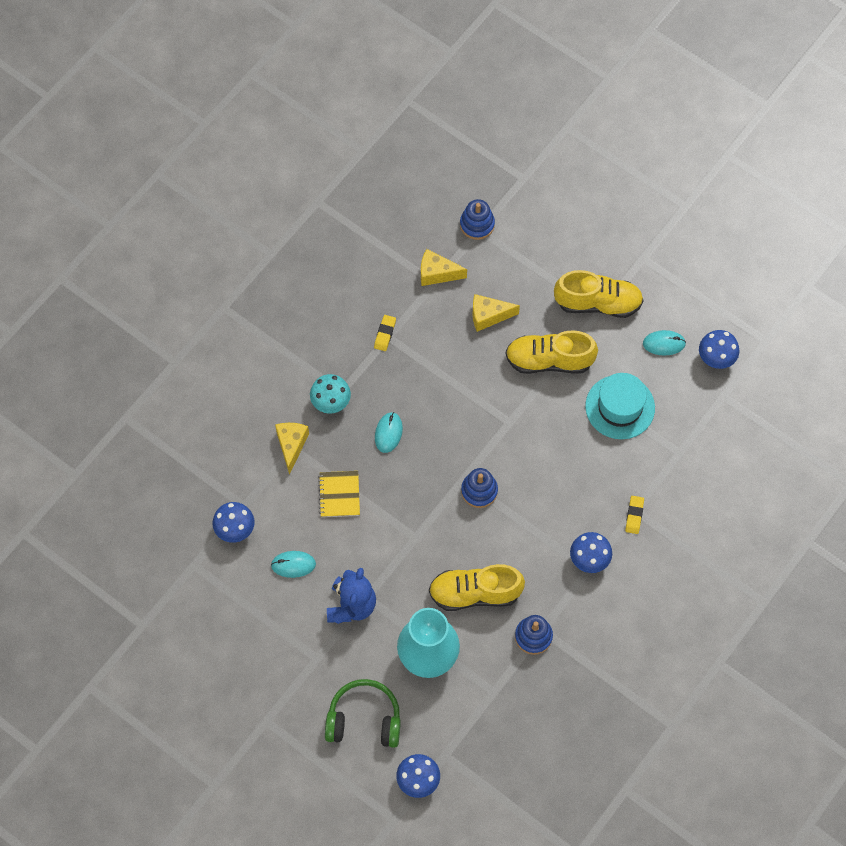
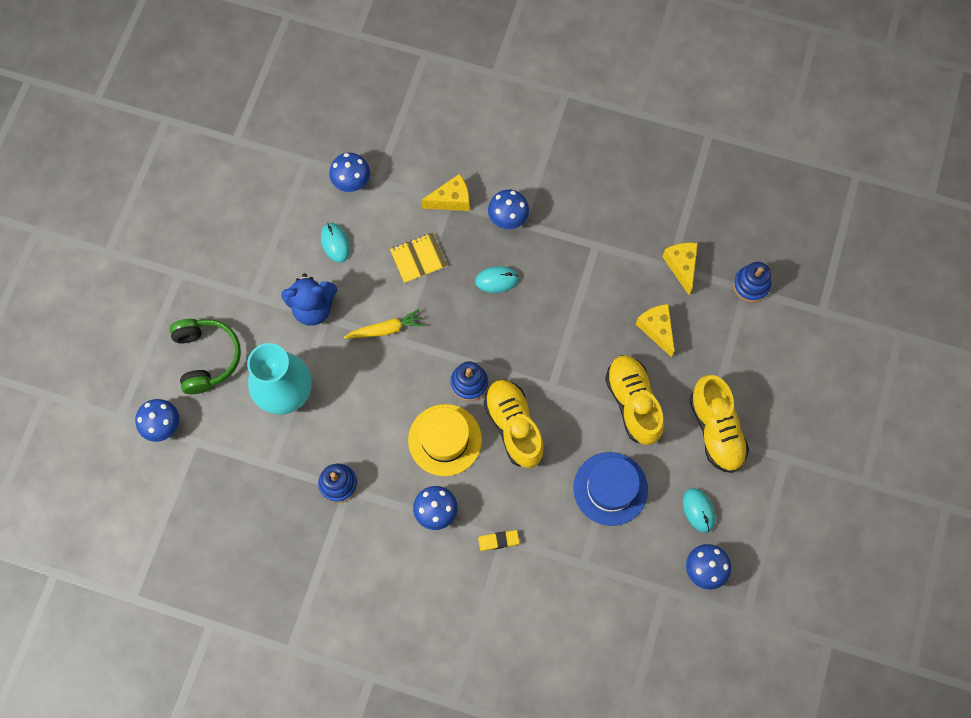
camera: 70 degrees right, 5 degrees up
(331, 402) = (508, 218): turquoise mushroom -> blue mushroom
(385, 334) = (597, 241): yellow eraser -> none
(399, 547) = (386, 329): none -> yellow carrot
(475, 593) = (363, 414): yellow shoe -> yellow shoe (514, 426)
(525, 530) = (445, 440): none -> yellow hat
(620, 407) = (610, 488): turquoise hat -> blue hat

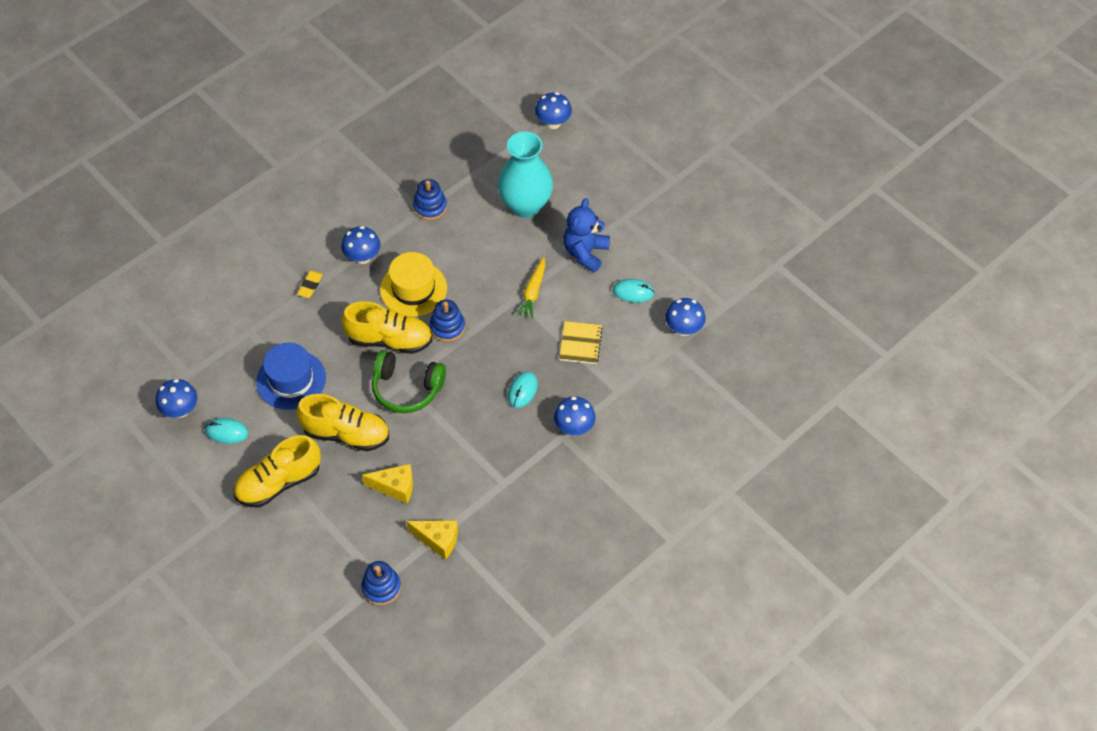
camera: 120 degrees right, 15 degrees down
(206, 357) = (590, 169): green headphones -> green headphones (407, 388)
(451, 200) = (619, 393): yellow cheese -> none
(716, 429) = (279, 482): yellow shoe -> yellow shoe turned 45 degrees counterclockwise

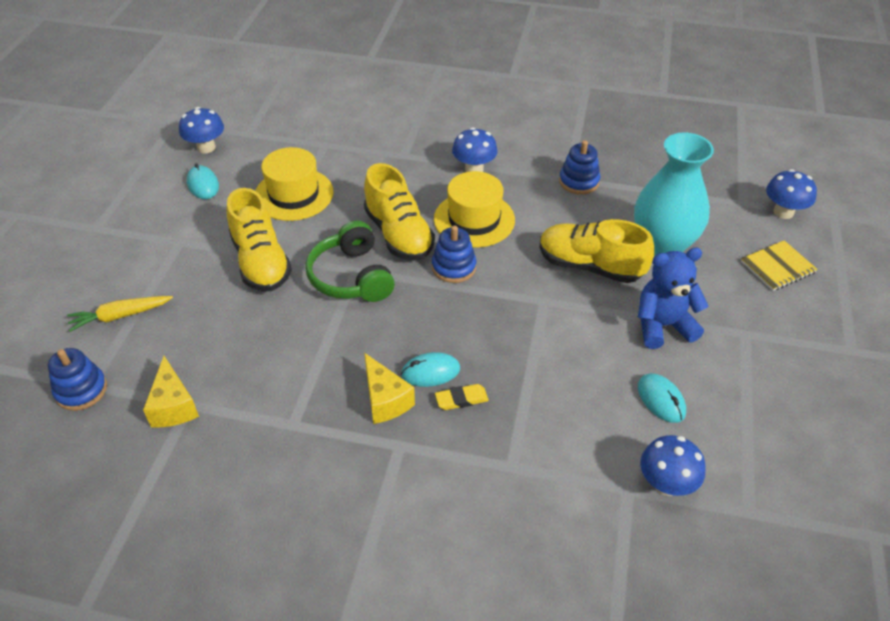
camera: 55 degrees right, 10 degrees down
(279, 482) = (168, 245): yellow shoe -> yellow shoe (590, 266)
(291, 380) = (294, 194): blue hat -> yellow hat
(310, 286) = (409, 154): yellow eraser -> yellow eraser (461, 399)
(395, 487) = (221, 332): yellow cheese -> yellow cheese (385, 400)
(533, 292) = (565, 310): yellow carrot -> yellow carrot (120, 316)
(574, 427) = (421, 450): blue mushroom -> none
(580, 343) = (541, 389): yellow notebook -> yellow notebook (777, 267)

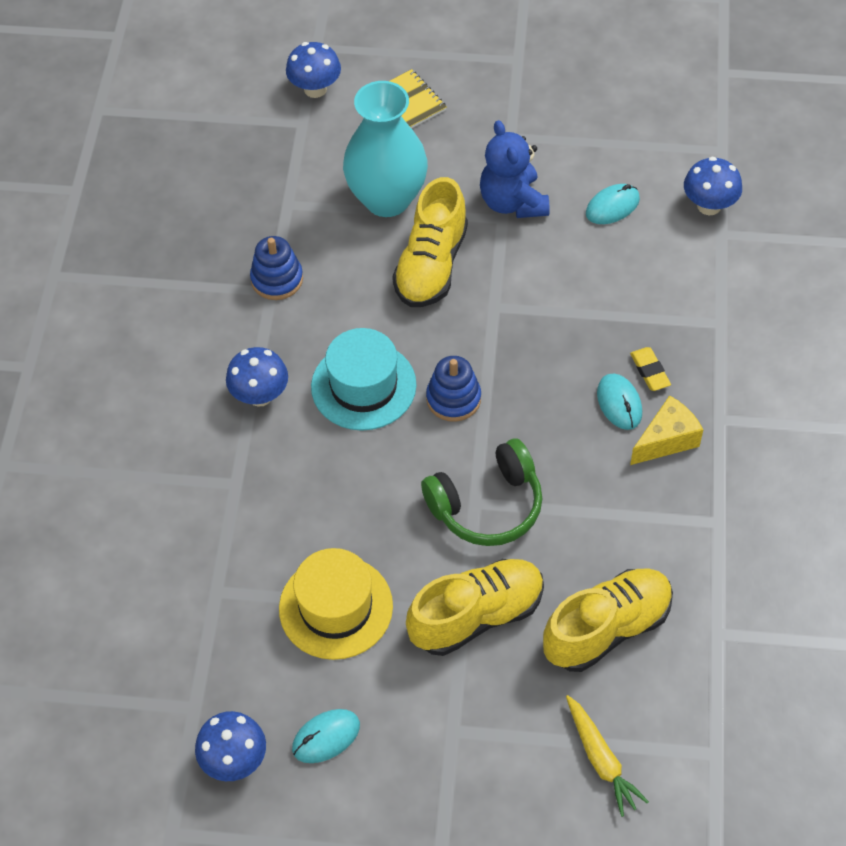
camera: 95 degrees left, 10 degrees up
(81, 390) = (725, 761): blue stacking toy -> none
(173, 406) = (723, 649): yellow cheese -> none
(399, 234) = (402, 465): yellow shoe -> yellow shoe (607, 628)
(474, 219) = (363, 386): yellow hat -> turquoise hat

